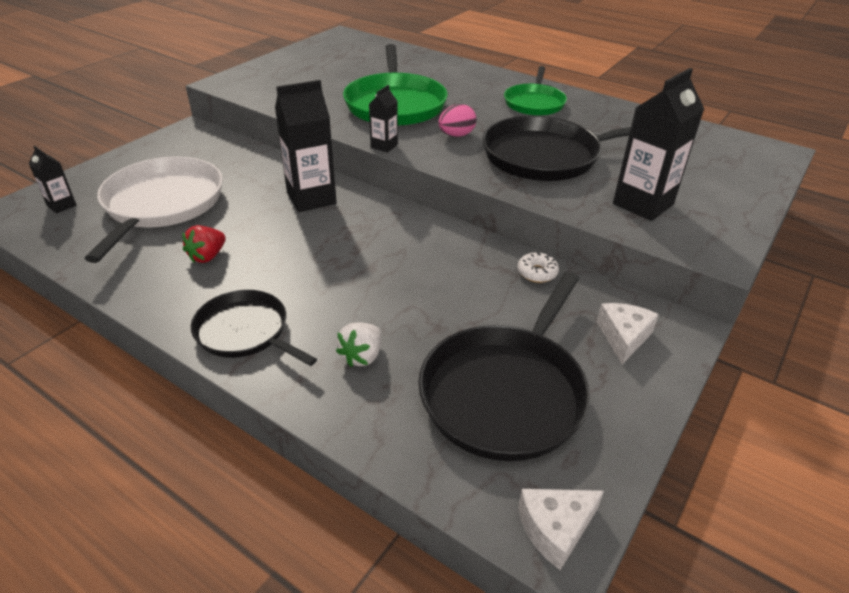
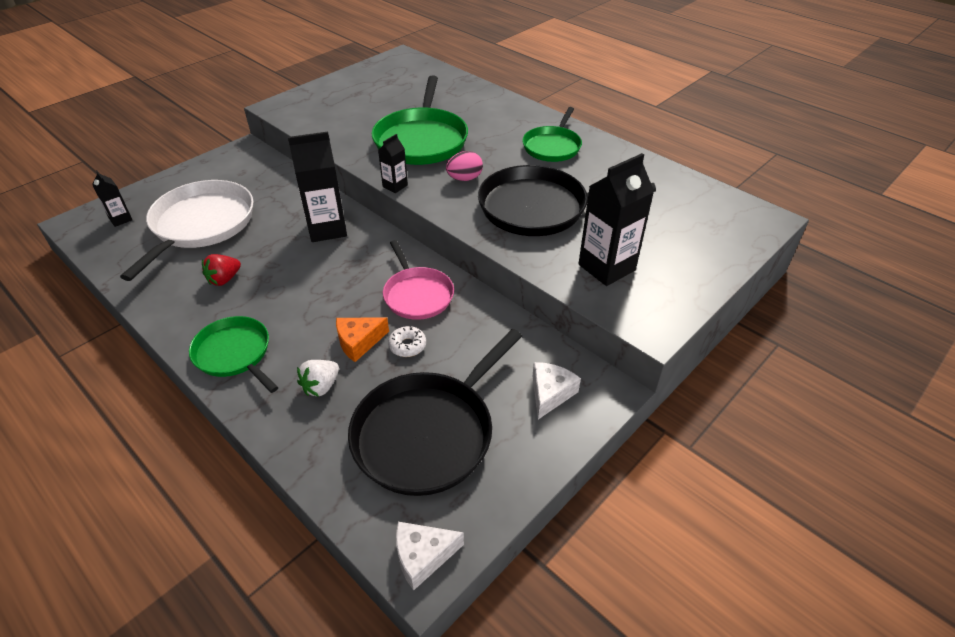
camera: 10 degrees right, 5 degrees up
(245, 332) = (234, 354): black pan -> green pan
(389, 306) = (359, 342): none -> orange cheese
(437, 253) = (417, 295): none -> pink pan
(537, 272) = (498, 322): white donut -> white donut (407, 345)

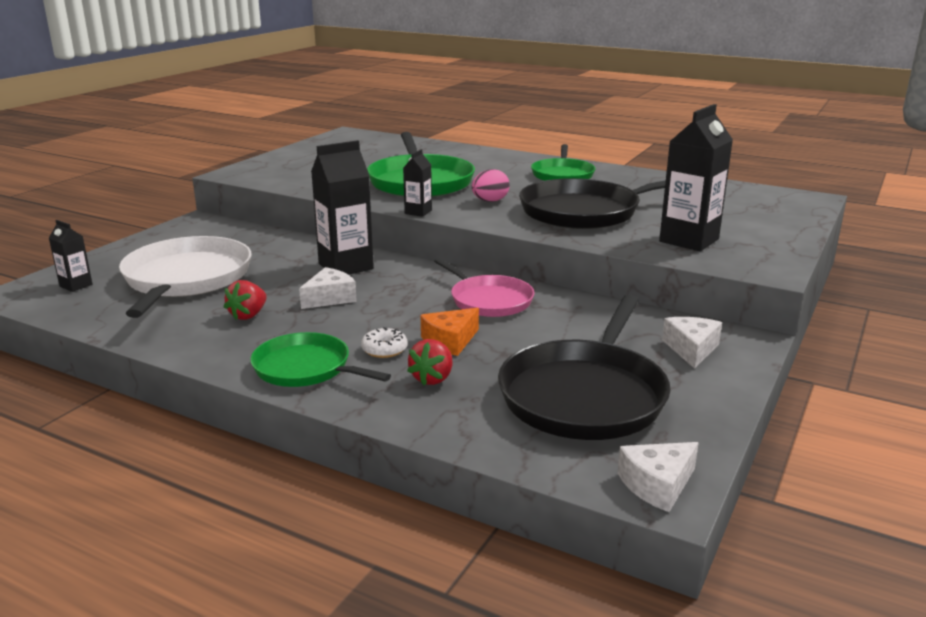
camera: 15 degrees left, 20 degrees down
(294, 269) = (330, 298): none -> white cheese
(321, 386) = (432, 378): white strawberry -> red strawberry
(407, 345) = (508, 336): white donut -> white donut (384, 349)

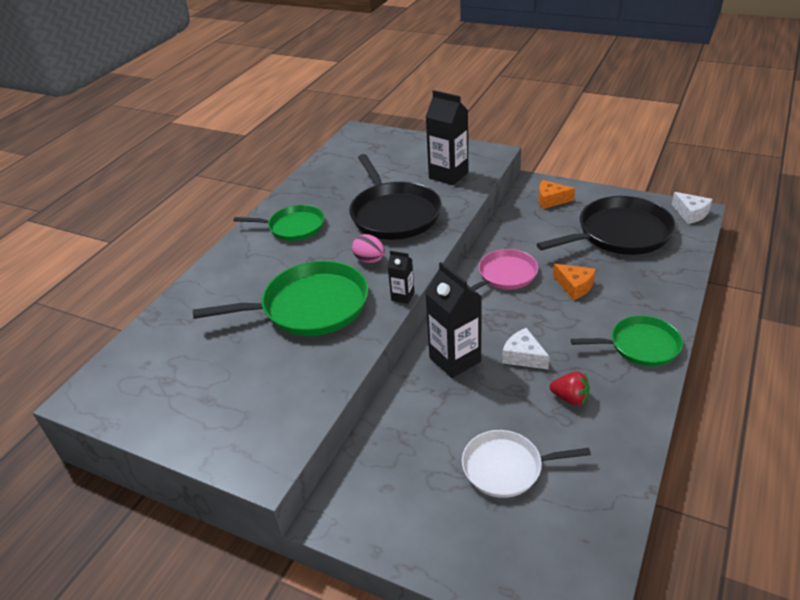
camera: 90 degrees left, 15 degrees up
(76, 285) = (545, 562): black carton -> none
(186, 279) = (506, 467): white pan -> white pan, size x0.61
(306, 368) = (640, 345): green pan -> green pan turned 120 degrees counterclockwise
(384, 349) = (598, 313): white donut -> none
(432, 378) = (627, 288): red strawberry -> none
(585, 395) = (619, 233): black pan -> black pan turned 45 degrees counterclockwise
(691, 349) = (551, 200): white cheese -> orange cheese

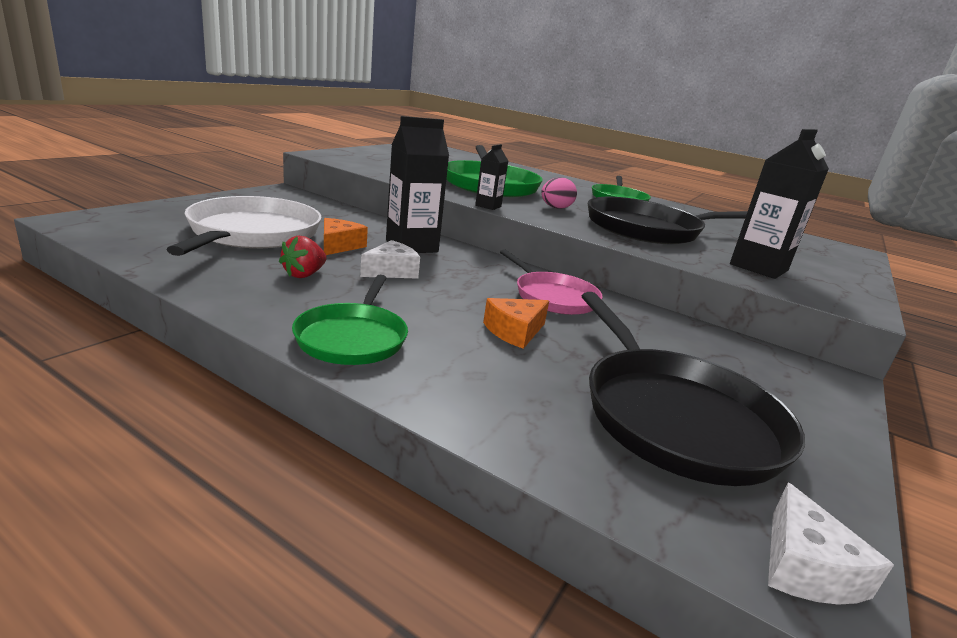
camera: 90 degrees right, 15 degrees down
(506, 467) = (252, 233): white pan -> white pan, size x1.63
(551, 200) = (779, 379): orange cheese -> orange cheese (339, 246)
(690, 213) = (805, 567): white cheese -> white cheese turned 60 degrees counterclockwise

